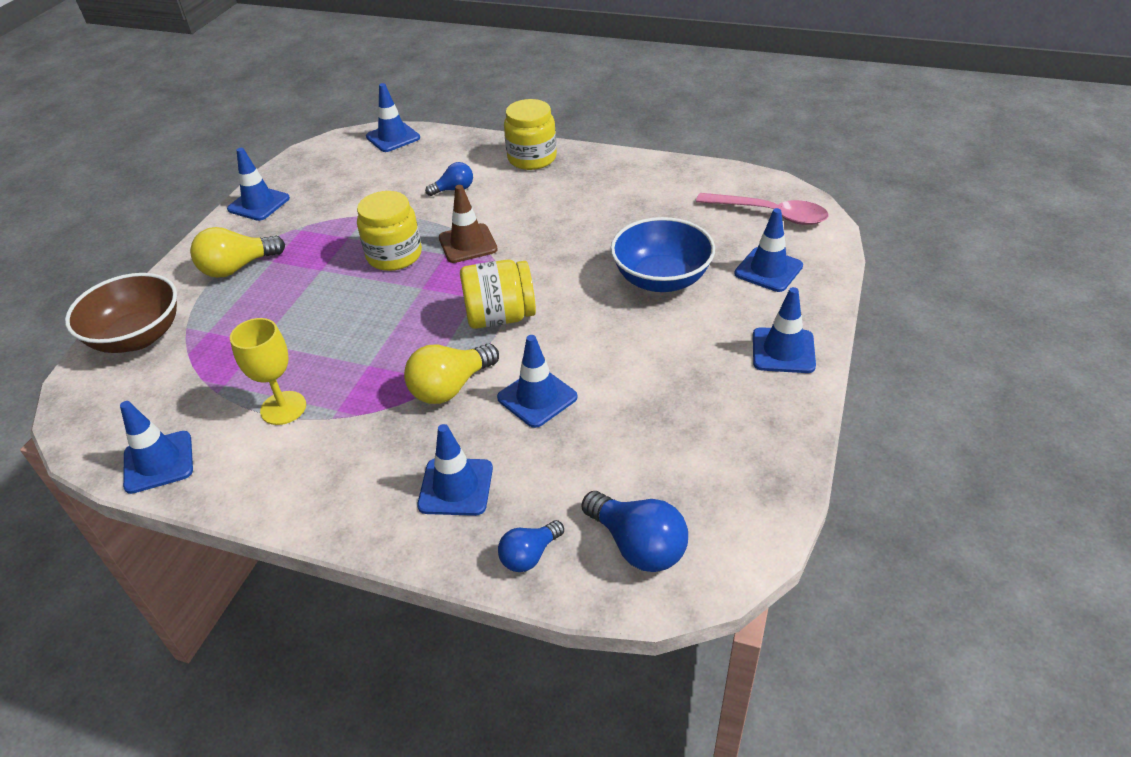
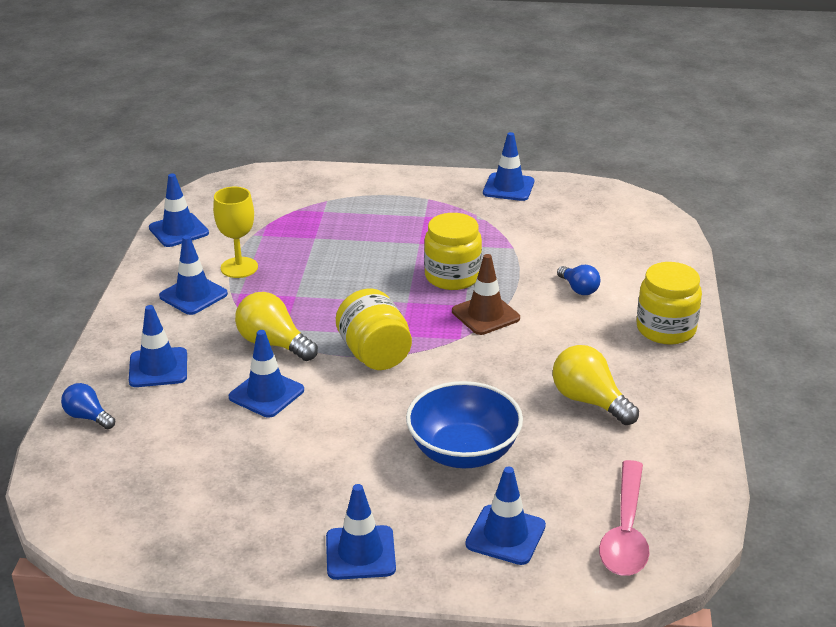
camera: 75 degrees right, 10 degrees down
(138, 337) = (311, 183): brown bowl -> none
(237, 268) = (410, 202): yellow light bulb -> yellow light bulb (589, 401)
(393, 137) = (662, 232): blue traffic cone -> blue traffic cone (193, 295)
(638, 545) = (96, 474): blue light bulb -> none

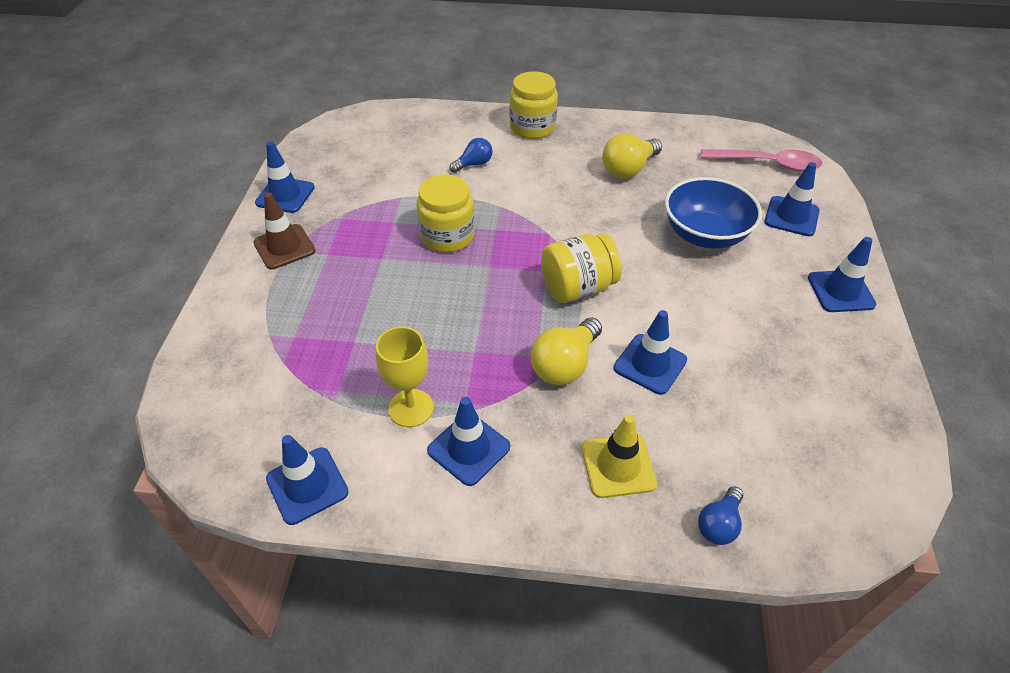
camera: 90 degrees left, 15 degrees up
(158, 368) = (618, 465): blue traffic cone -> yellow traffic cone
(485, 315) = (512, 217): brown traffic cone -> brown traffic cone (284, 247)

